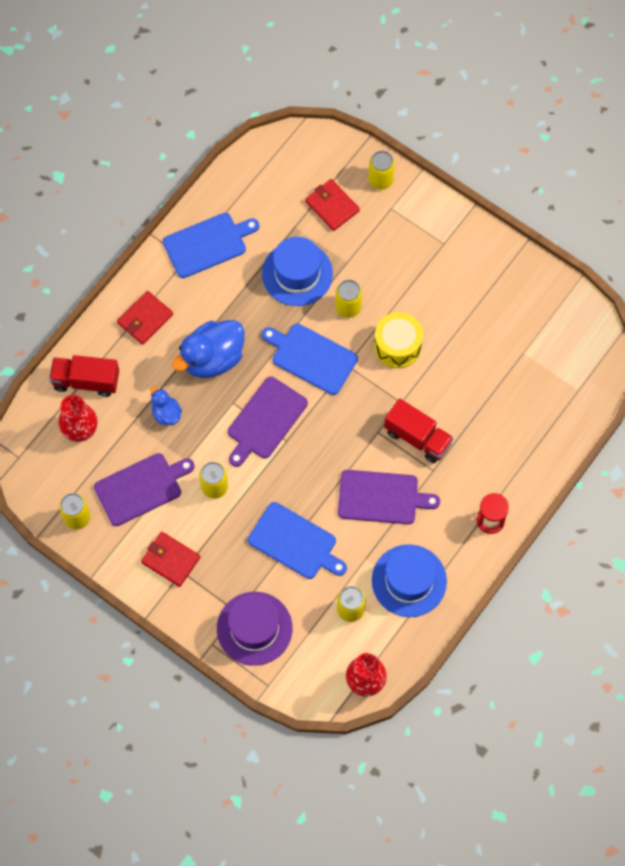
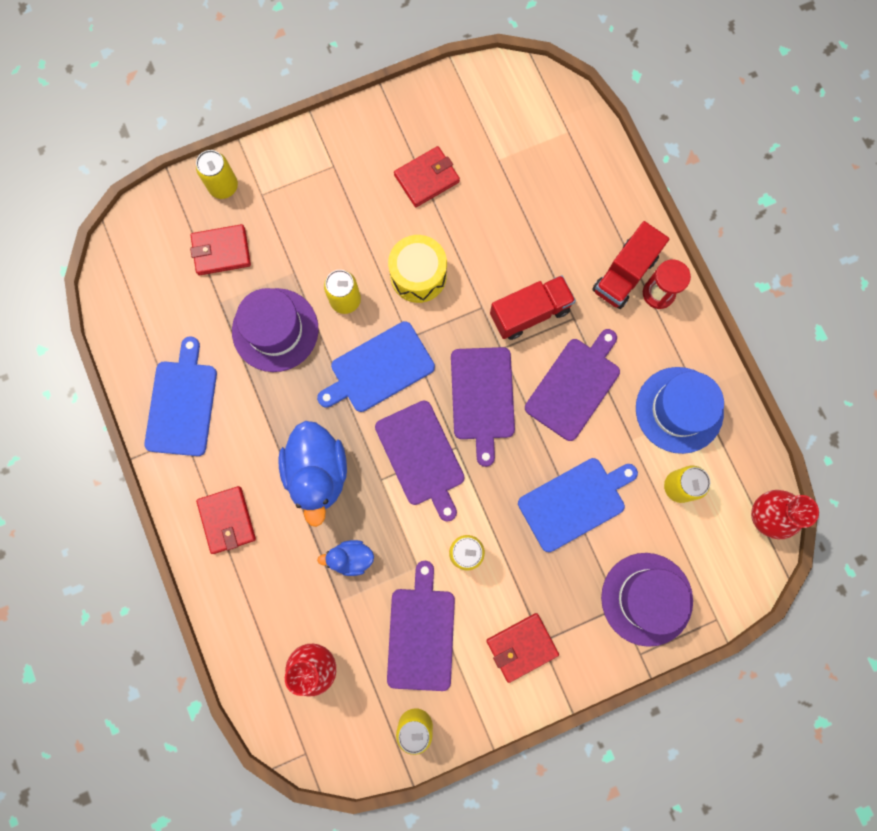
camera: 60 degrees left, 10 degrees up
(86, 381) = (260, 626): red truck -> red truck (624, 274)
(297, 274) = (275, 330): blue hat -> purple hat
(333, 439) = (482, 398): none -> purple cutting board
(475, 311) = (426, 178): none -> red wallet

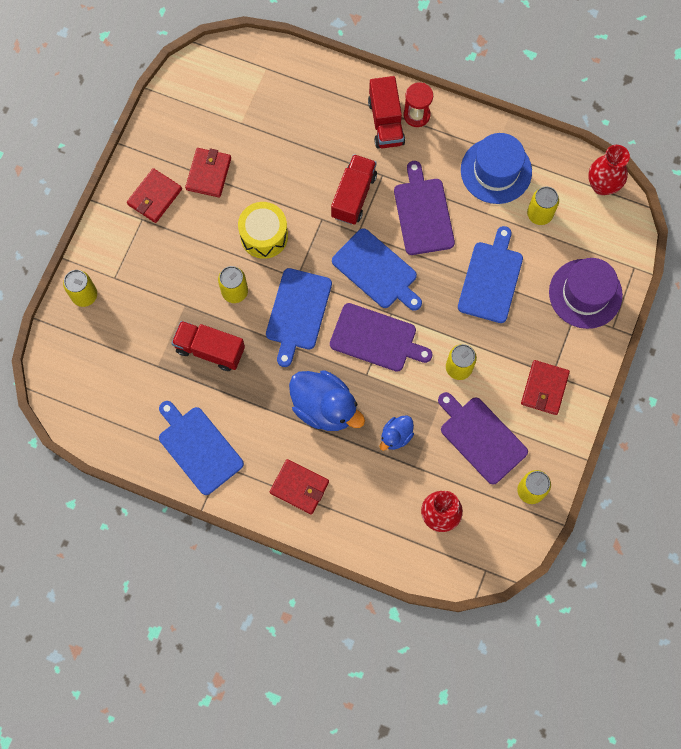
camera: 45 degrees left, 5 degrees down
(221, 251) = (125, 335): red wallet -> red wallet (155, 197)
(275, 330) = (210, 350): purple hat -> red truck
(482, 398) = (377, 271): purple cutting board -> blue cutting board

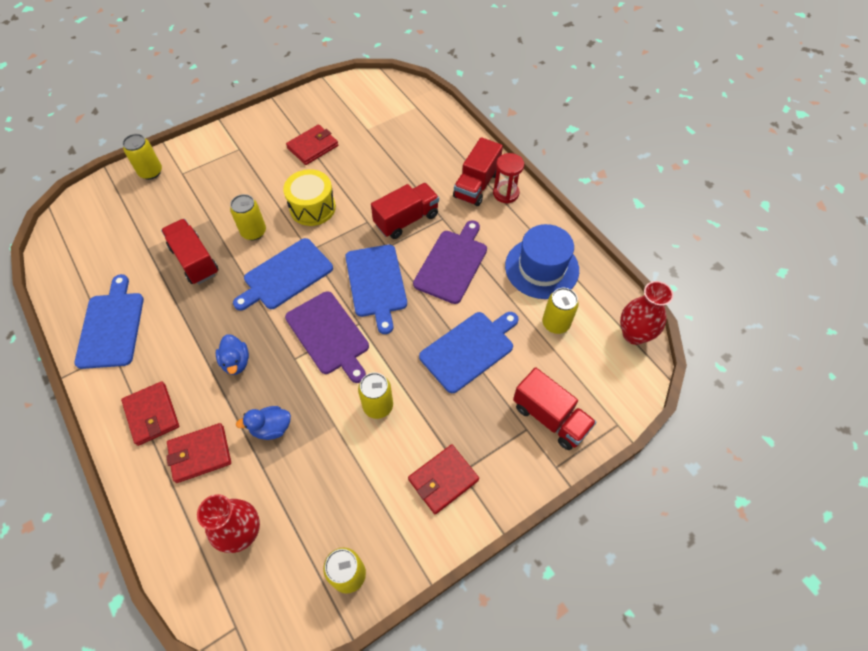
camera: 35 degrees right, 15 degrees down
(155, 197) = (261, 140): red wallet -> red wallet (200, 454)
(325, 407) = (236, 362): blue duck -> blue duck, size x0.52
(481, 437) = (345, 484): purple cutting board -> none
(585, 293) = (550, 417): purple hat -> red truck

